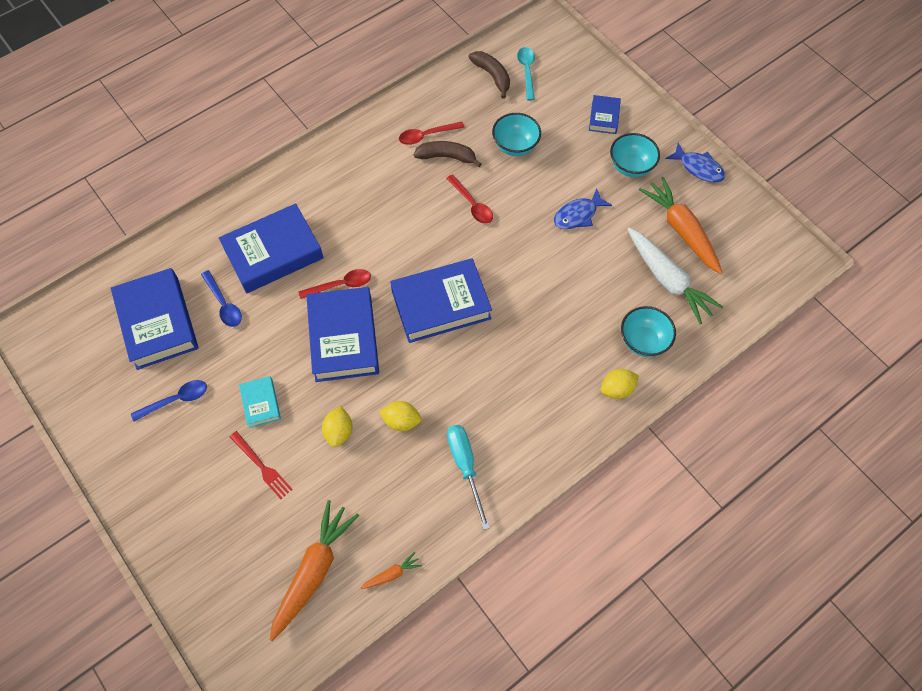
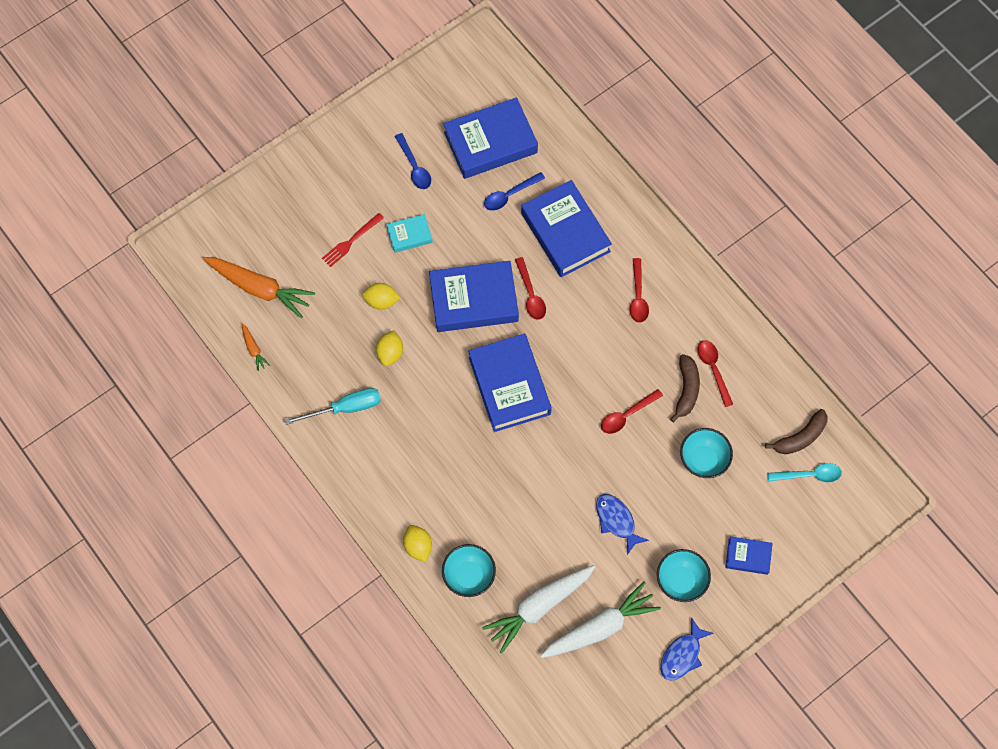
camera: 90 degrees right, 5 degrees up
(349, 192) = (638, 297): none -> red spoon
(681, 230) = (600, 627): orange carrot -> white carrot

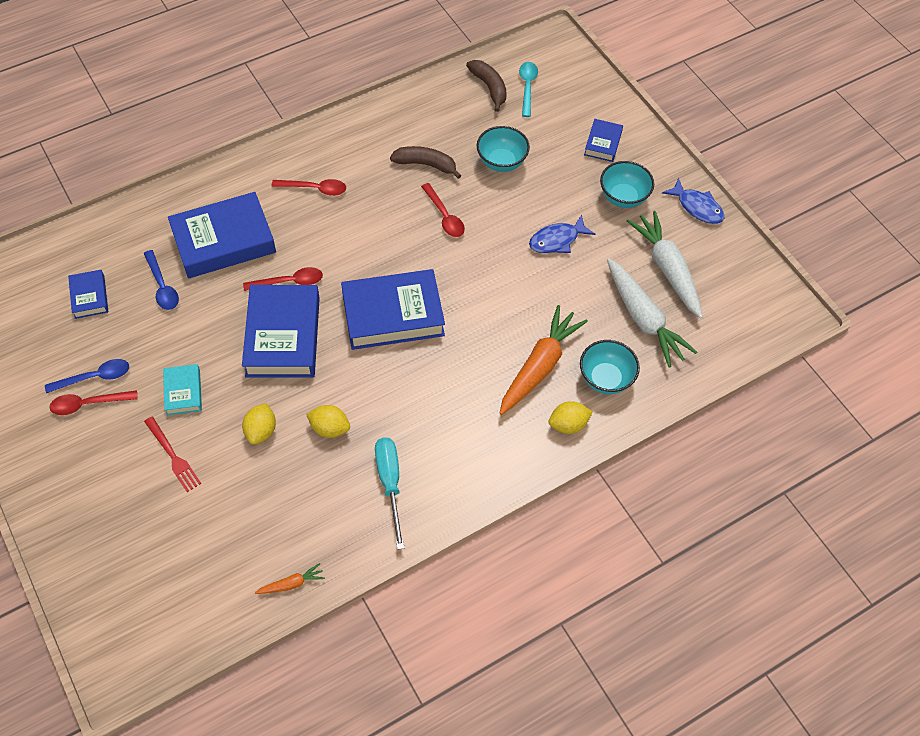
camera: 85 degrees left, 10 degrees down
(259, 288) = (209, 570): orange carrot -> orange carrot (539, 366)
(490, 143) = (90, 297): blue book -> blue book, size x0.49
(713, 369) = (407, 140): red spoon -> red spoon (88, 404)

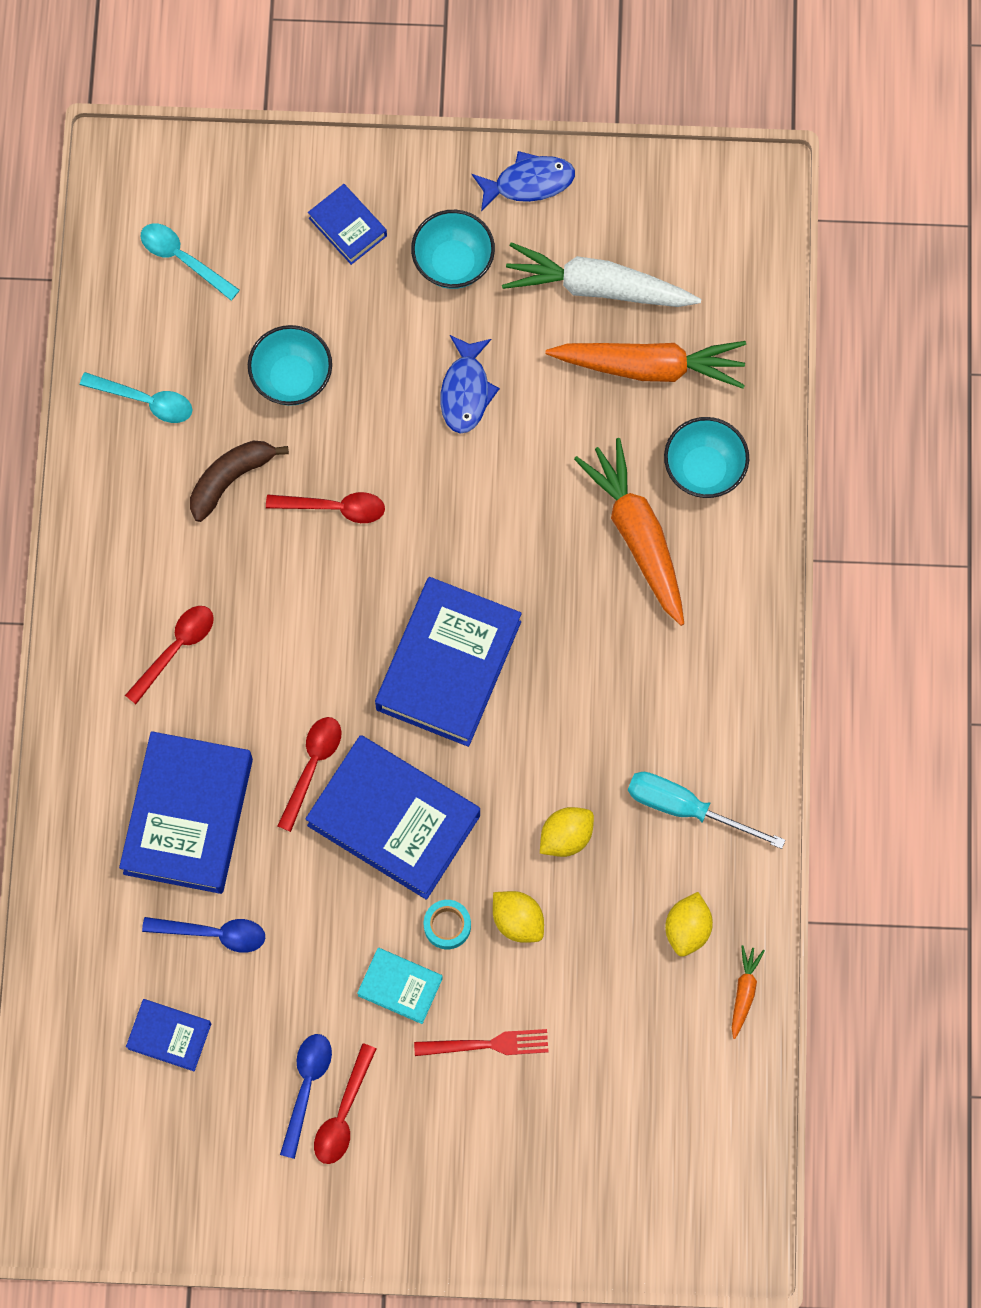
camera: 55 degrees left, 15 degrees up
(235, 396) = (447, 926): none -> turquoise tape
(440, 110) = (146, 401): none -> turquoise spoon
(489, 87) = (148, 310): brown banana -> none
(568, 424) = (737, 554): yellow lemon -> yellow lemon (687, 928)
(643, 318) = (649, 367): white carrot -> orange carrot

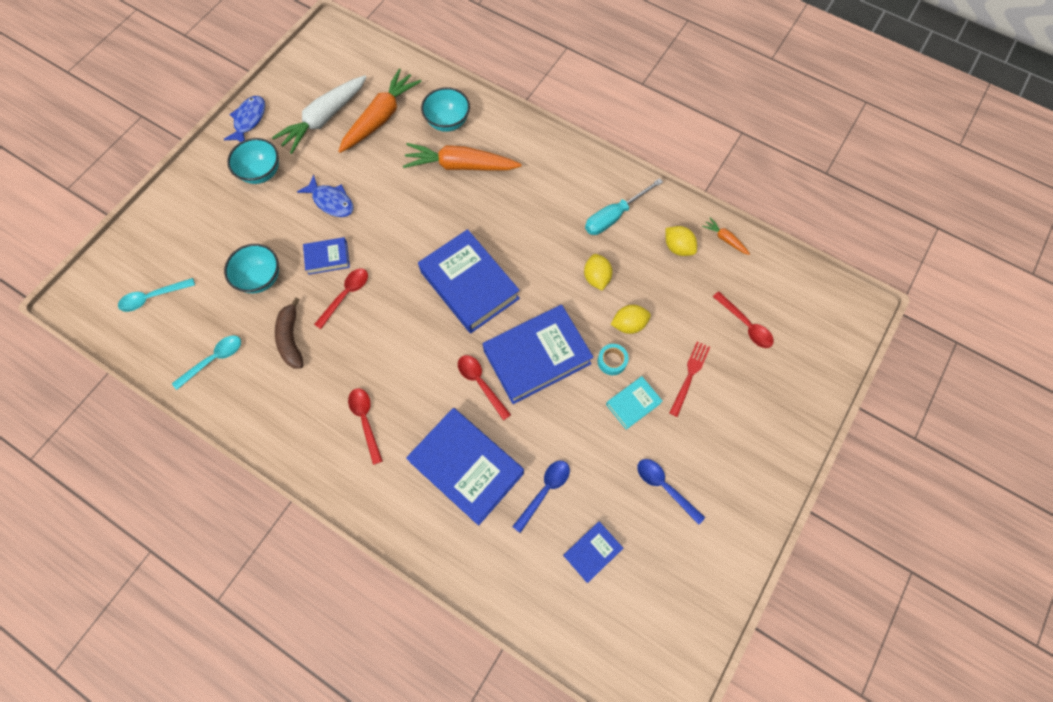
camera: 60 degrees left, 5 degrees down
(343, 1114) = (691, 475): red spoon -> red spoon (746, 325)
(348, 227) = (203, 209): blue book -> blue book (327, 258)

